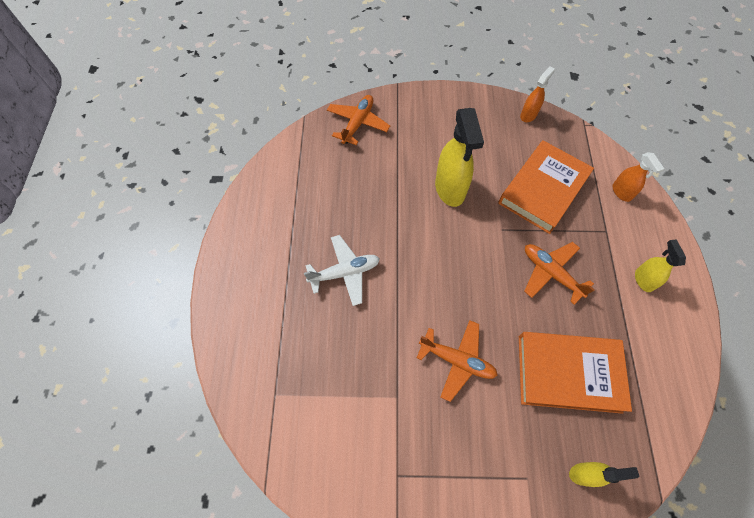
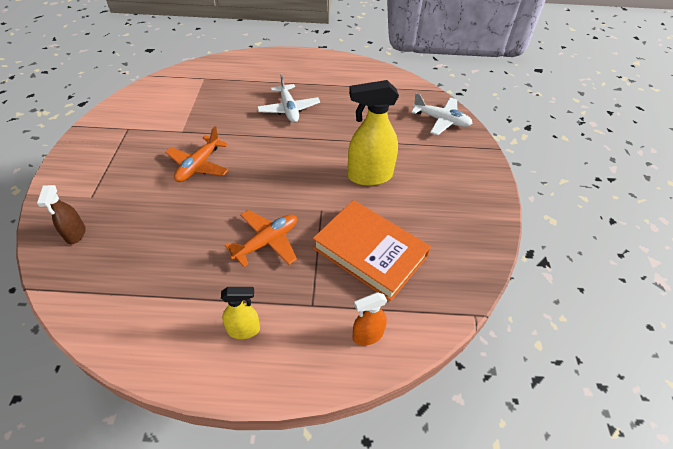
camera: 90 degrees right, 15 degrees down
(357, 123) = (441, 120): orange plane -> white plane
(528, 115) = (479, 255): orange spray bottle -> none
(568, 373) = (163, 238): orange book -> none
(584, 474) = (76, 234): yellow spray bottle -> brown spray bottle

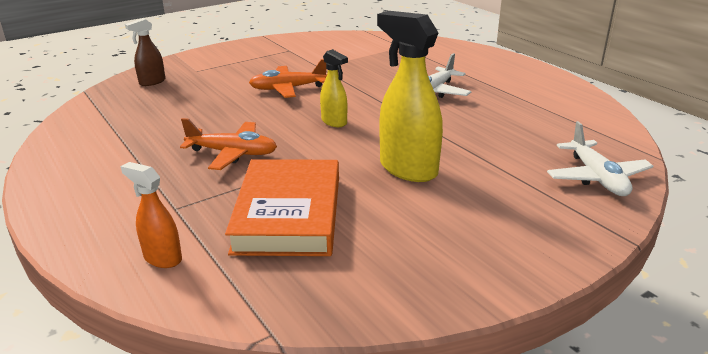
camera: 55 degrees right, 20 degrees down
(244, 330) = (112, 185): yellow spray bottle -> yellow spray bottle (334, 122)

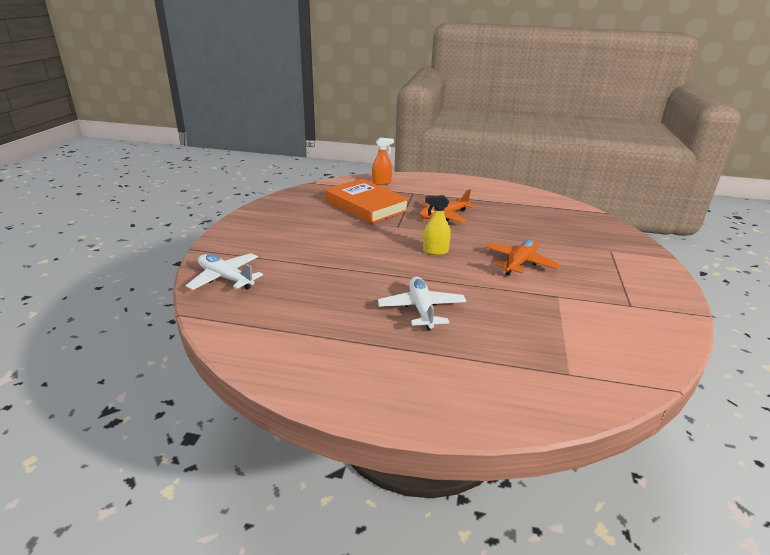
camera: 135 degrees right, 0 degrees up
(152, 82) = (600, 231): brown spray bottle -> none
(407, 169) = (345, 241): yellow spray bottle -> none

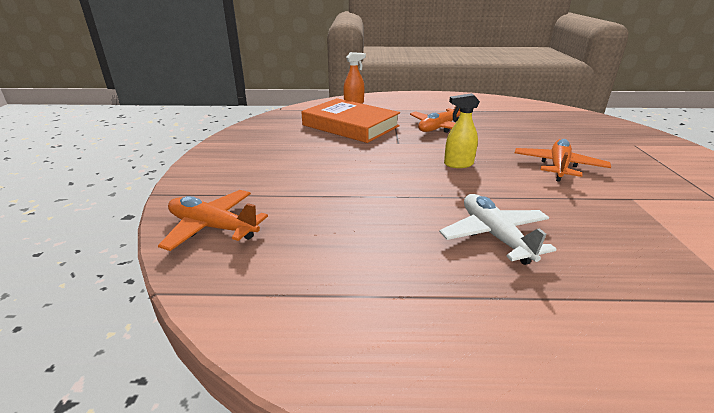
camera: 10 degrees left, 0 degrees up
(225, 278) = (213, 227): white plane -> orange plane

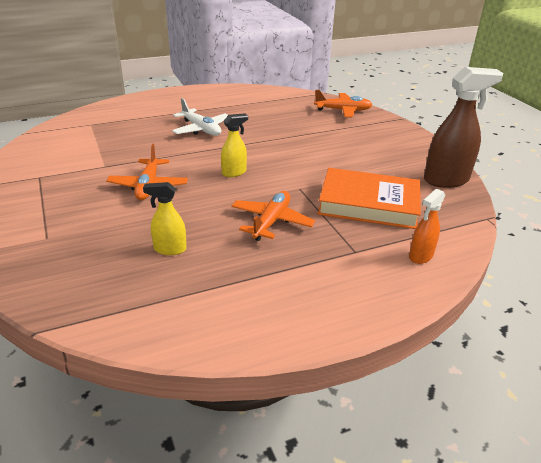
camera: 155 degrees right, 5 degrees up
(259, 128) = (446, 180): none -> brown spray bottle
(523, 126) = (169, 249): none -> yellow spray bottle

